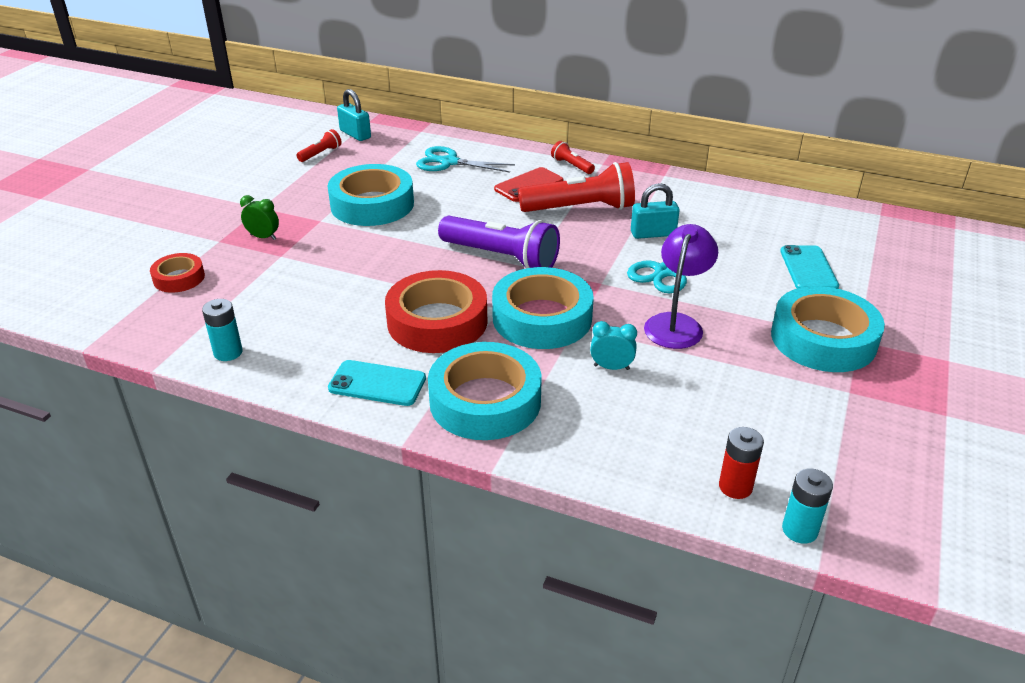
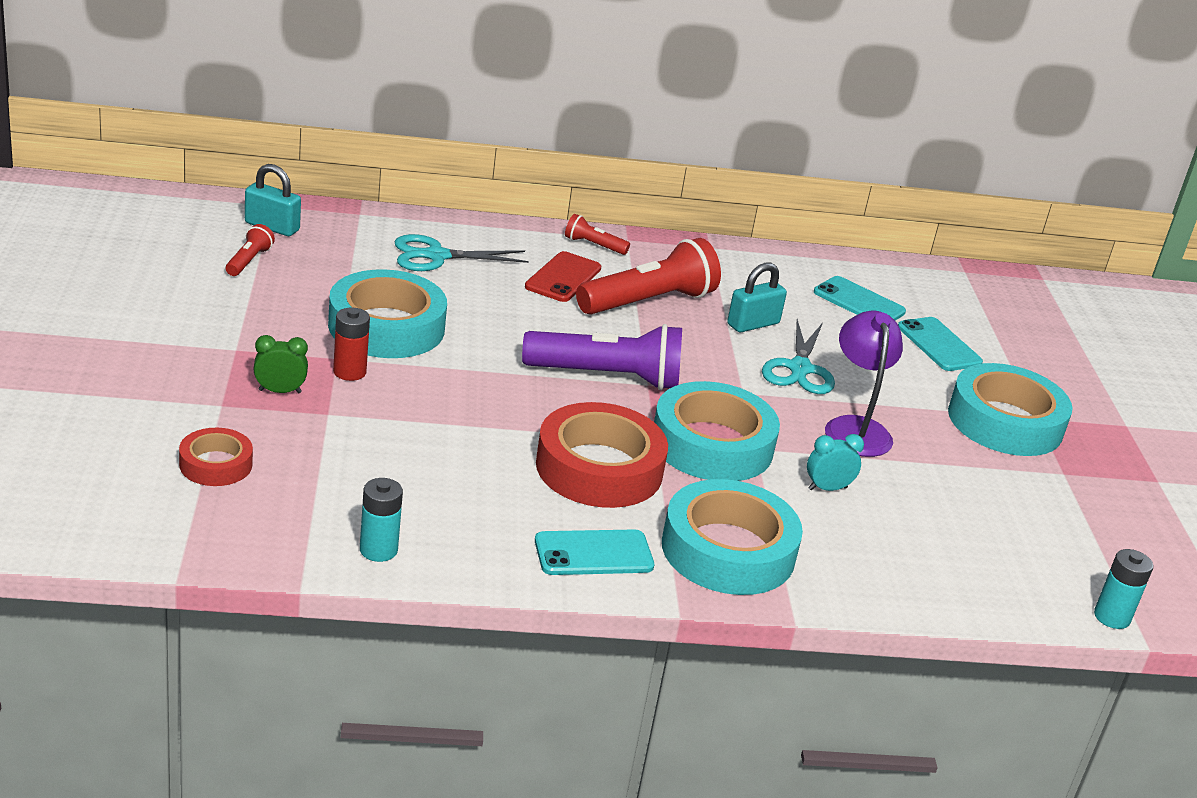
camera: 30 degrees left, 5 degrees down
(735, 487) = (1031, 589): red battery -> red battery (349, 372)
(760, 227) = (859, 302): none -> turquoise phone

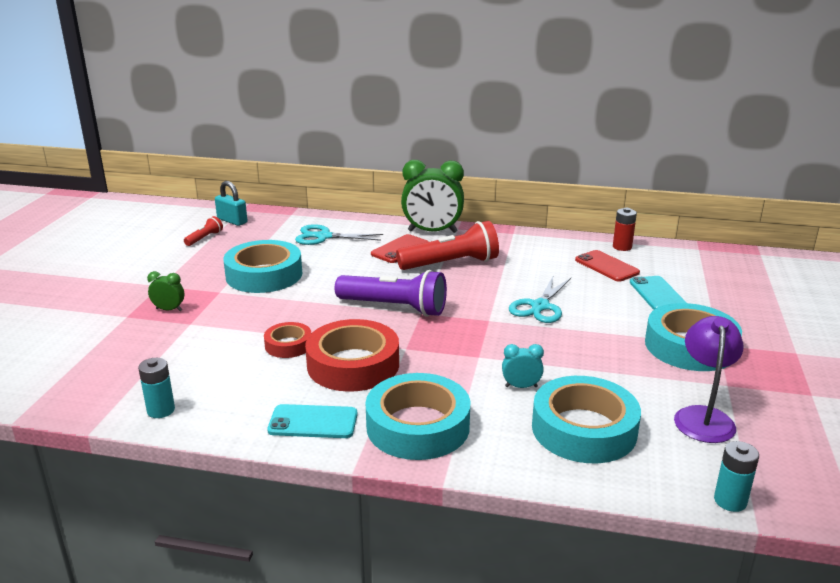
camera: 20 degrees right, 5 degrees down
(216, 464) = (95, 351): red tape -> red tape (288, 345)
(349, 372) = (221, 300): red battery -> red battery (622, 247)
(593, 245) = (432, 231): red flashlight -> green clock
(712, 444) = (446, 353): turquoise tape -> turquoise tape (584, 429)
(753, 324) = (519, 278): turquoise padlock -> none
(855, 428) = (564, 346): purple lamp -> purple lamp (703, 416)
(859, 302) = (606, 266): turquoise phone -> red phone

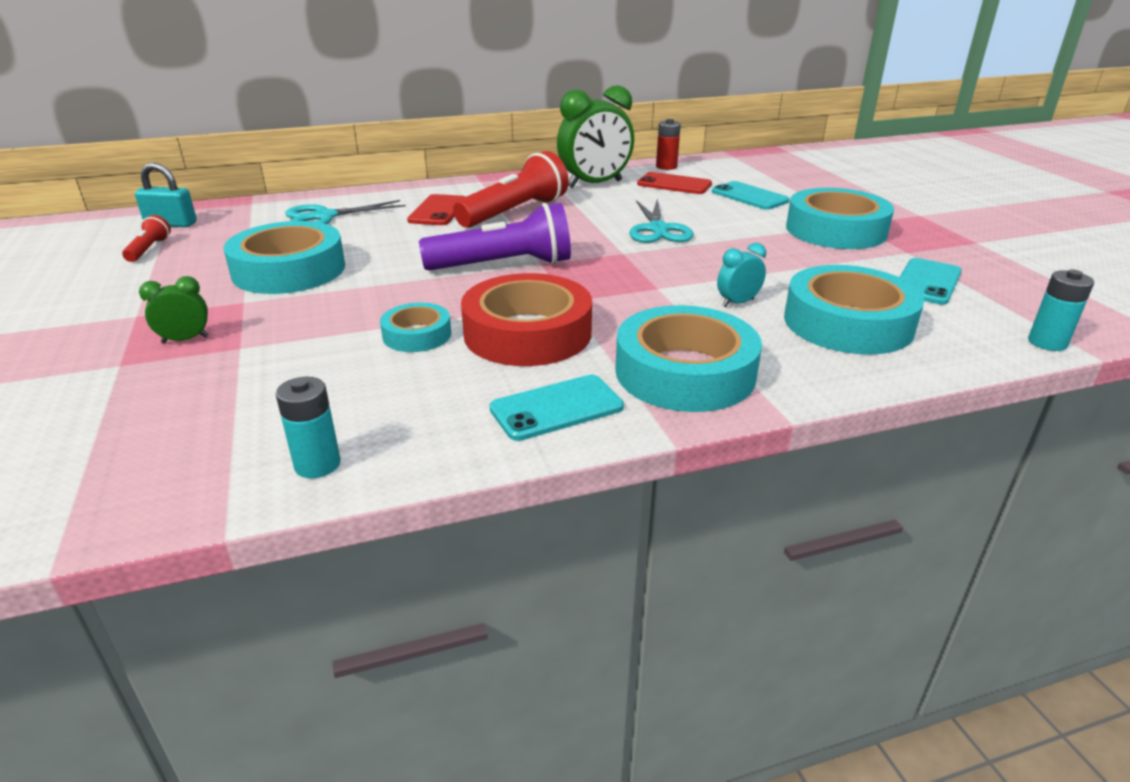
camera: 30 degrees left, 5 degrees up
(288, 345) = (417, 335): red tape -> turquoise tape
(432, 231) = (455, 188): green clock -> green clock (594, 184)
(703, 416) = (927, 282): purple lamp -> turquoise phone

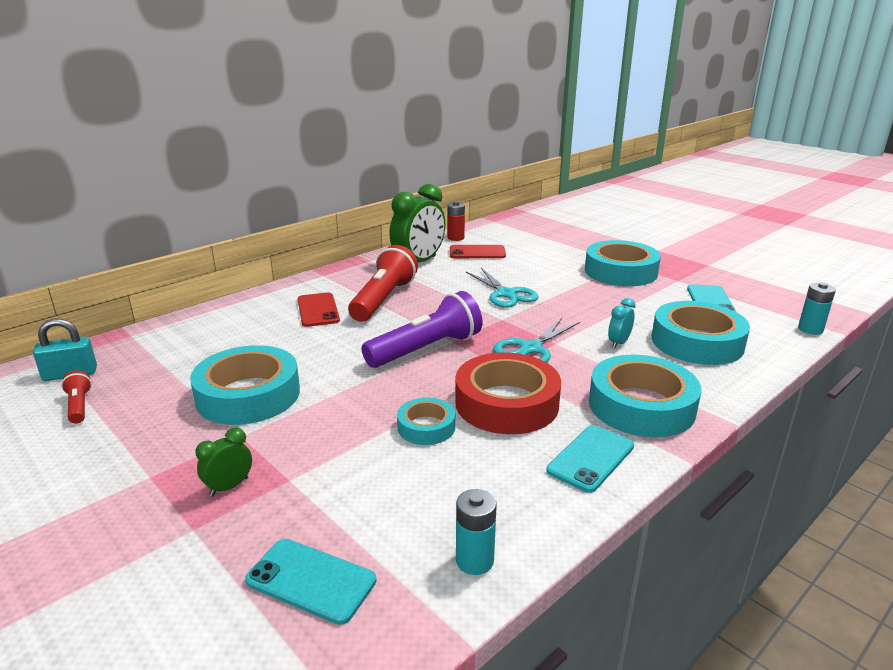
camera: 25 degrees left, 5 degrees down
(325, 217) = (221, 335): turquoise scissors -> turquoise scissors (530, 349)
(749, 196) = (539, 254): turquoise phone -> turquoise phone (311, 580)

